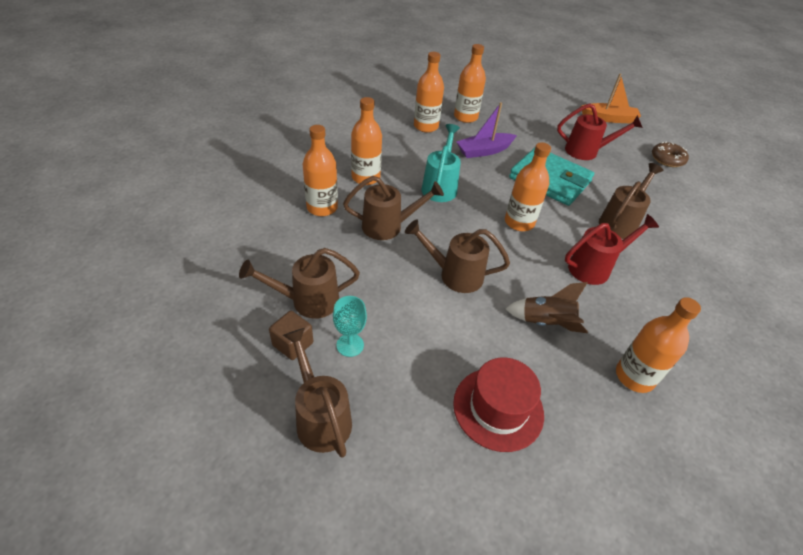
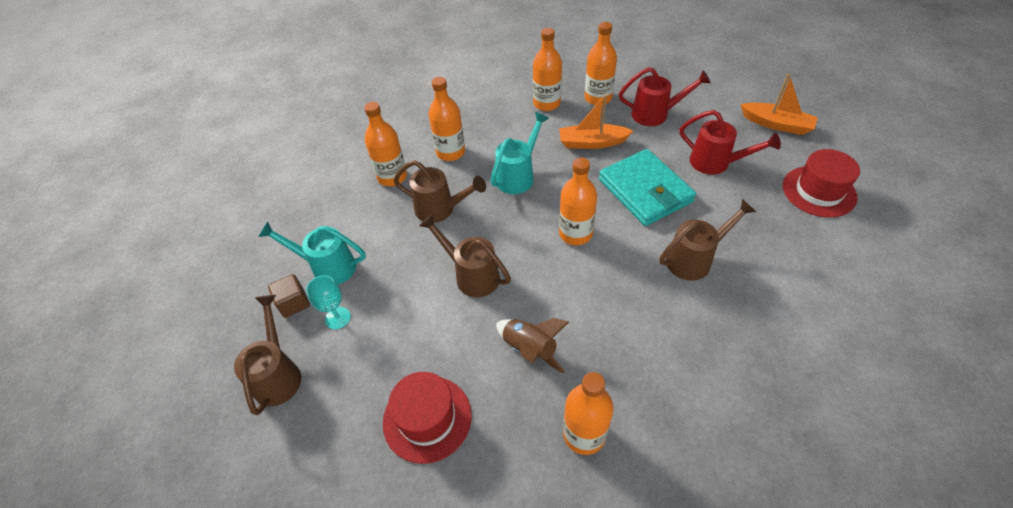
camera: 30 degrees right, 5 degrees up
(308, 301) = (328, 267): brown watering can -> turquoise watering can
(484, 151) = (592, 143): purple boat -> orange boat
(594, 267) = (625, 304): red watering can -> red watering can (655, 114)
(667, 159) = (819, 191): brown donut -> red hat

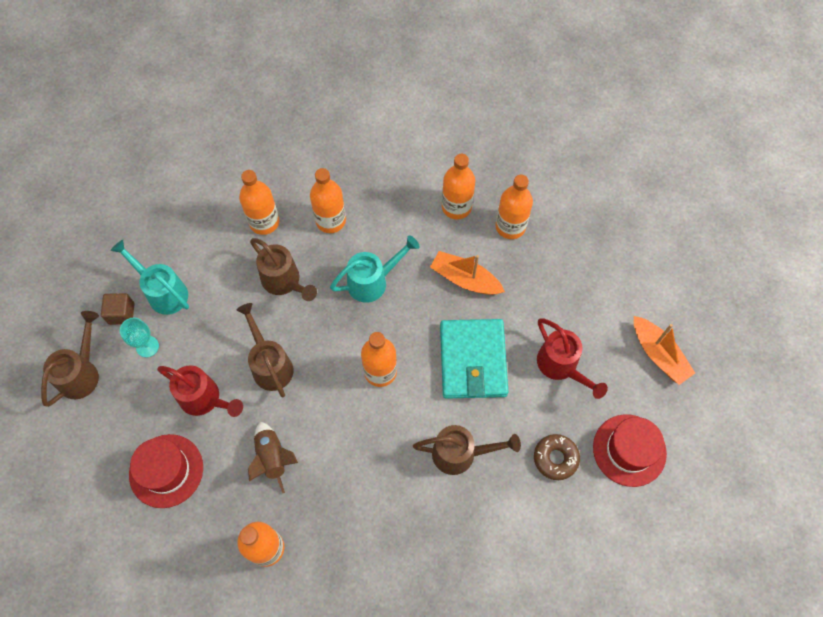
camera: 25 degrees right, 15 degrees up
(655, 114) = (550, 277): red watering can -> red watering can (204, 399)
(771, 224) = (555, 458): none -> brown donut

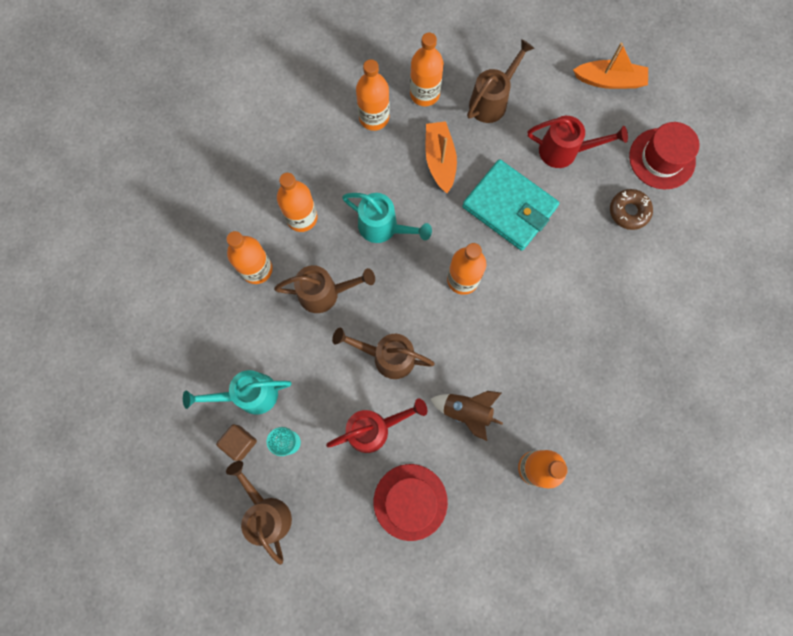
camera: 50 degrees left, 10 degrees up
(372, 281) = (383, 227): turquoise watering can -> turquoise watering can turned 105 degrees clockwise
(460, 454) = (573, 273): brown watering can -> brown watering can (491, 101)
(465, 279) = (440, 160): orange boat -> orange boat turned 105 degrees clockwise

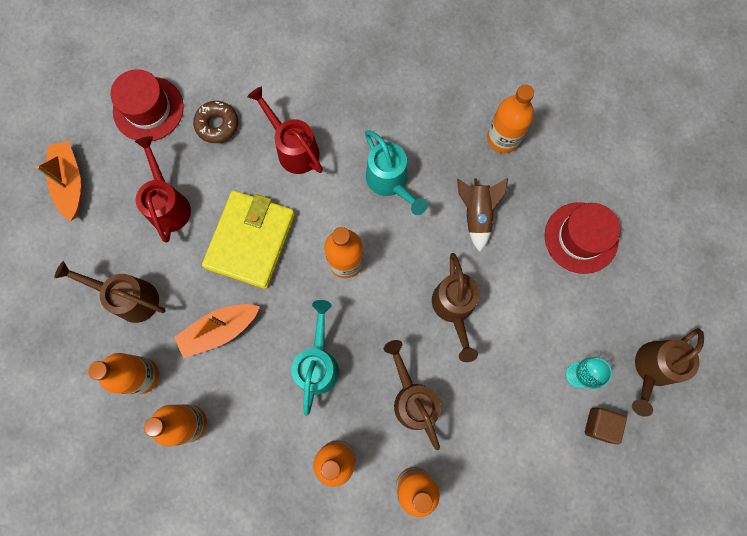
camera: 110 degrees left, 0 degrees up
(250, 395) = (549, 435): turquoise watering can -> turquoise watering can (390, 182)
(374, 429) = (529, 296): red watering can -> red watering can (294, 149)
(509, 207) = (251, 240): turquoise wallet -> yellow wallet

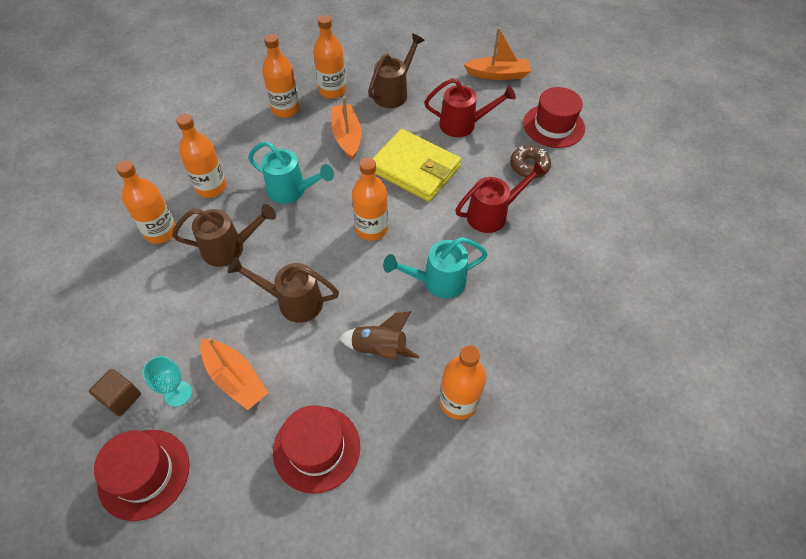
camera: 105 degrees right, 20 degrees down
(547, 330) = (235, 378): none -> orange boat
(652, 369) = (144, 474): brown watering can -> red hat

